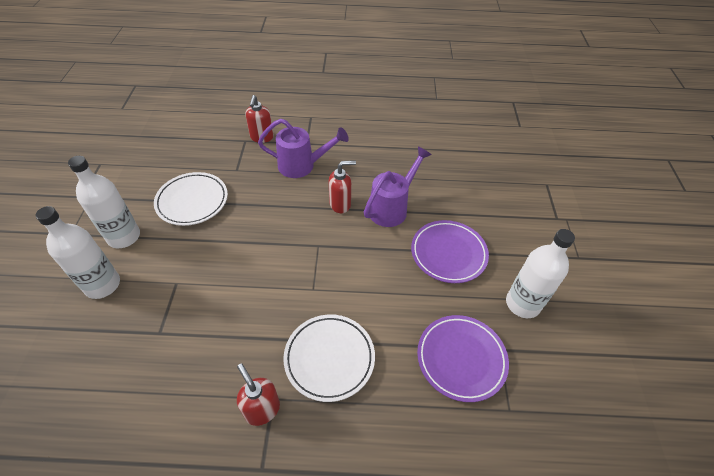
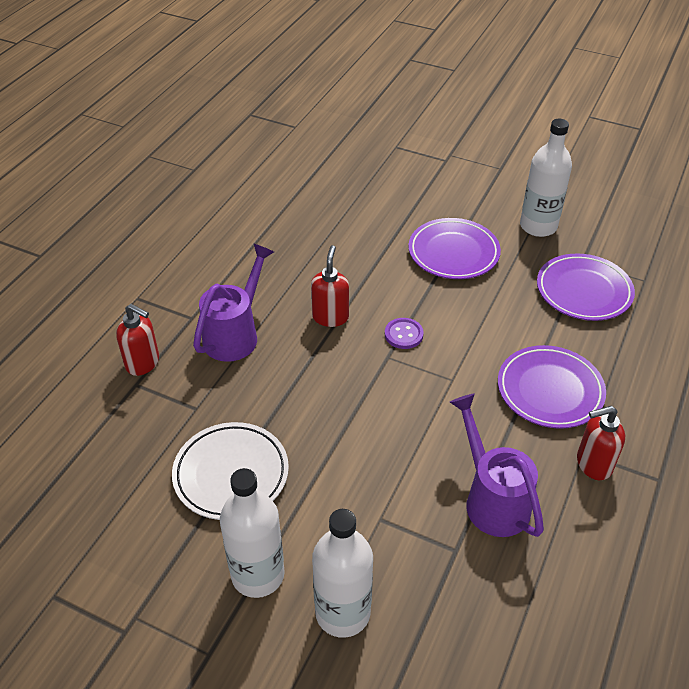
camera: 65 degrees left, 5 degrees down
(329, 358) = (550, 390): white plate -> purple plate
(344, 248) = (403, 334): none -> purple button
(391, 208) = (363, 274): purple watering can -> purple watering can (492, 499)

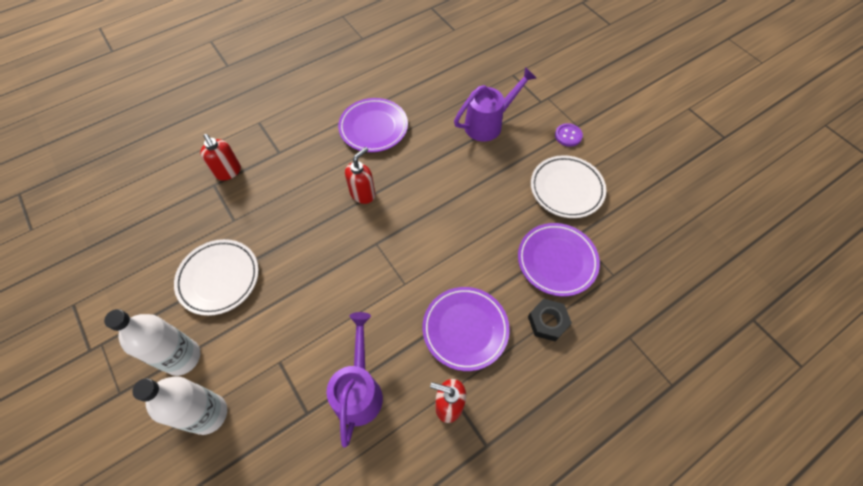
camera: 30 degrees right, 15 degrees up
(235, 335) = (295, 178): purple watering can -> purple watering can (488, 124)
(403, 334) = (400, 231): purple button -> purple button (568, 135)
(453, 253) = (485, 182): purple plate -> purple plate (373, 128)
(538, 226) = (566, 189): white bottle -> white plate
(621, 346) = (548, 322): none -> black nut

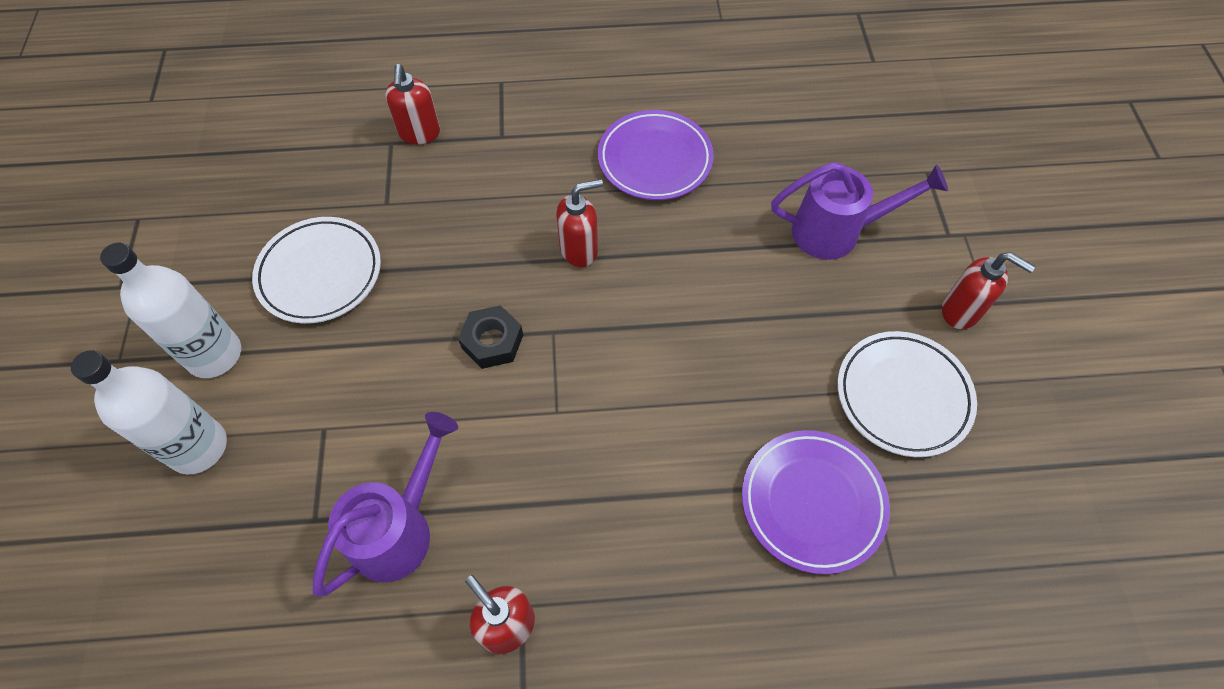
camera: 30 degrees right, 0 degrees up
(465, 329) = (601, 528): purple plate -> none
(548, 322) = (736, 590): black nut -> black nut (492, 341)
(568, 135) = (961, 311): purple button -> red soap dispenser

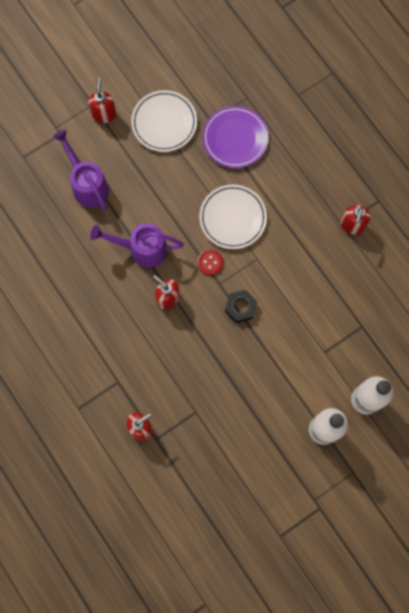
camera: 120 degrees left, 15 degrees up
(320, 273) = (254, 414): white plate -> white plate (232, 218)
(399, 529) = (344, 290): purple watering can -> purple watering can (142, 249)
(598, 336) = (210, 262): none -> red button
(655, 160) = (89, 293): purple plate -> none

